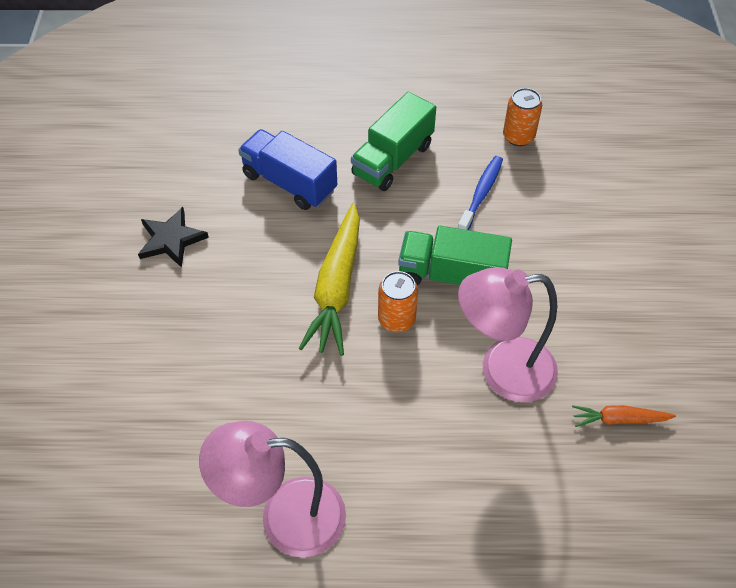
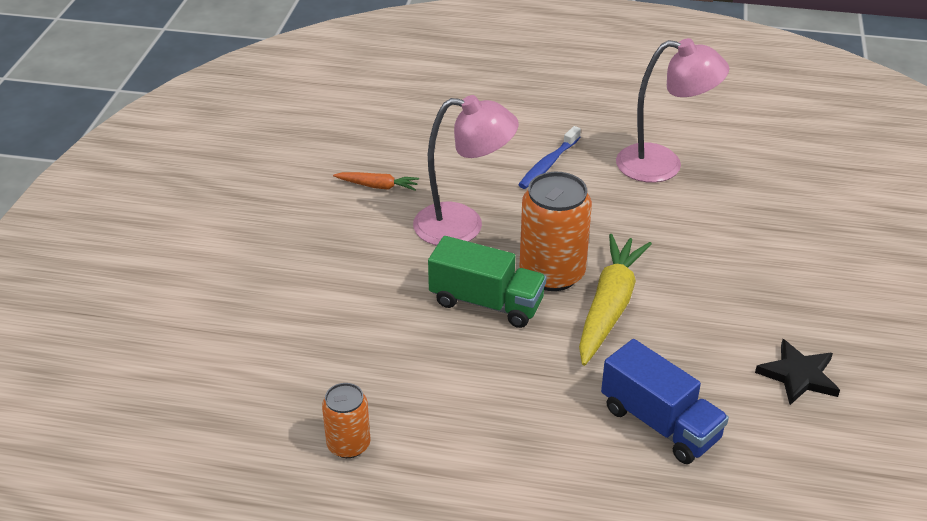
camera: 170 degrees left, 15 degrees down
(393, 159) = (523, 436): green truck -> none
(396, 319) = (552, 273): orange can -> orange can, size x1.75
(481, 194) = (425, 379): blue toothbrush -> blue toothbrush (548, 164)

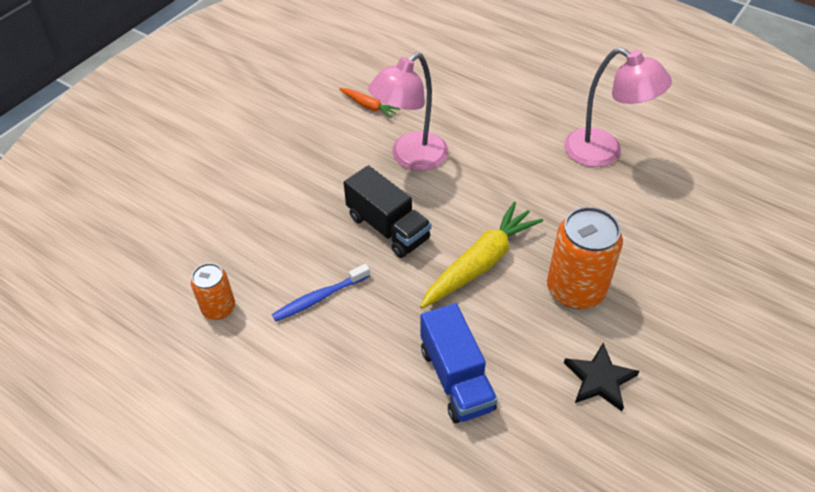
camera: 25 degrees right, 10 degrees up
(463, 226) = (411, 158): pink lamp -> pink lamp turned 105 degrees clockwise
(486, 302) = (388, 228): green truck -> black truck
(548, 164) = (509, 125): blue toothbrush -> blue toothbrush (319, 298)
(552, 273) = (453, 220): orange can -> orange can (575, 289)

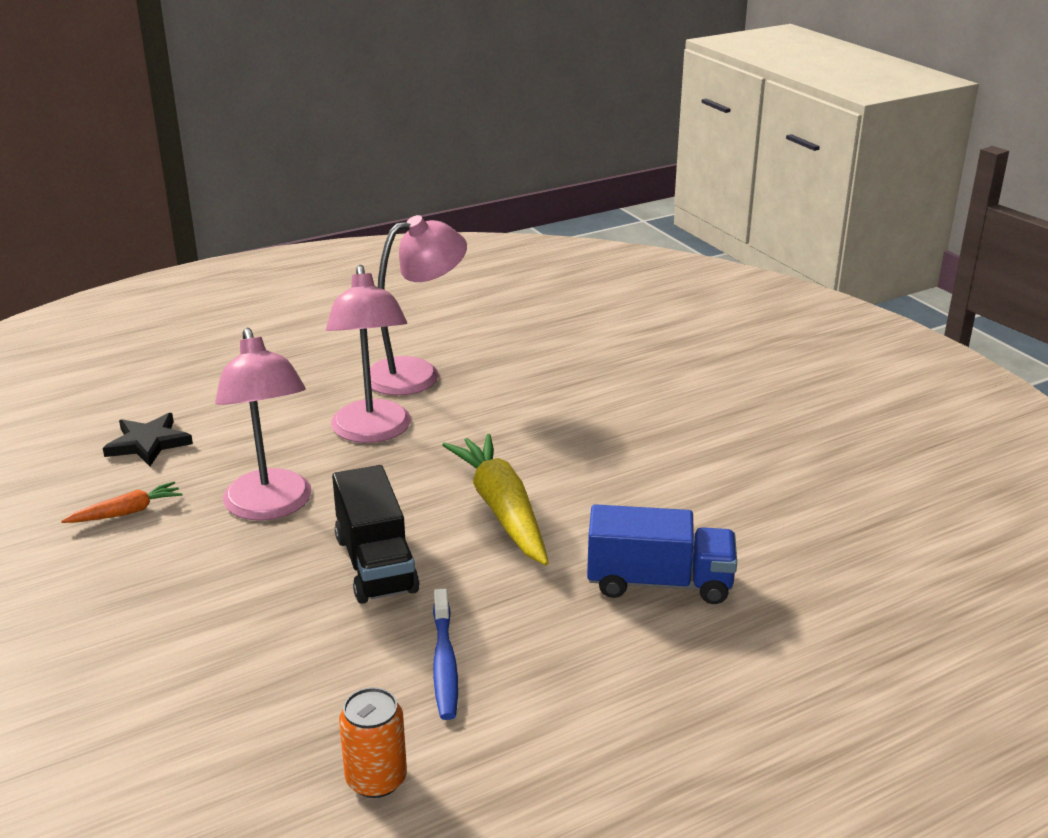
camera: 65 degrees left, 20 degrees down
(388, 228) = (376, 564): black truck -> black truck turned 90 degrees clockwise
(518, 164) = (372, 432): none -> pink lamp
(575, 289) = (594, 459): orange can -> none
(599, 379) = (723, 485): black star -> black star (148, 443)

